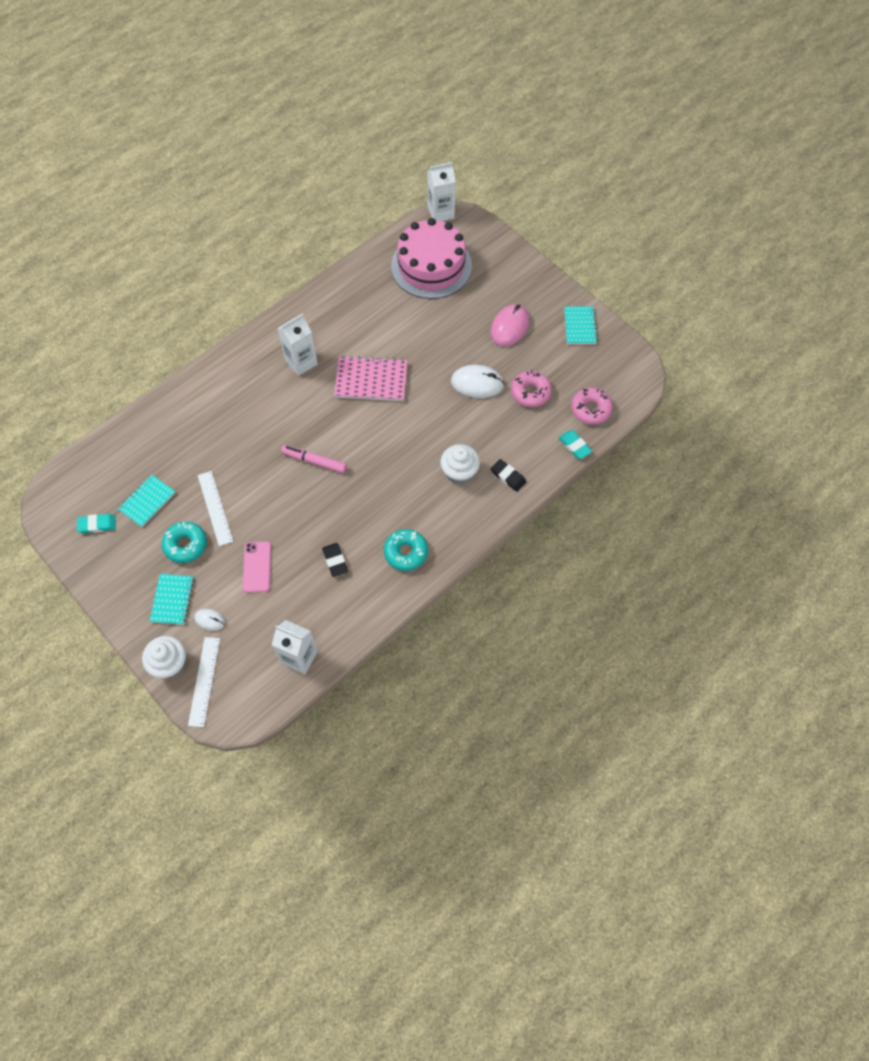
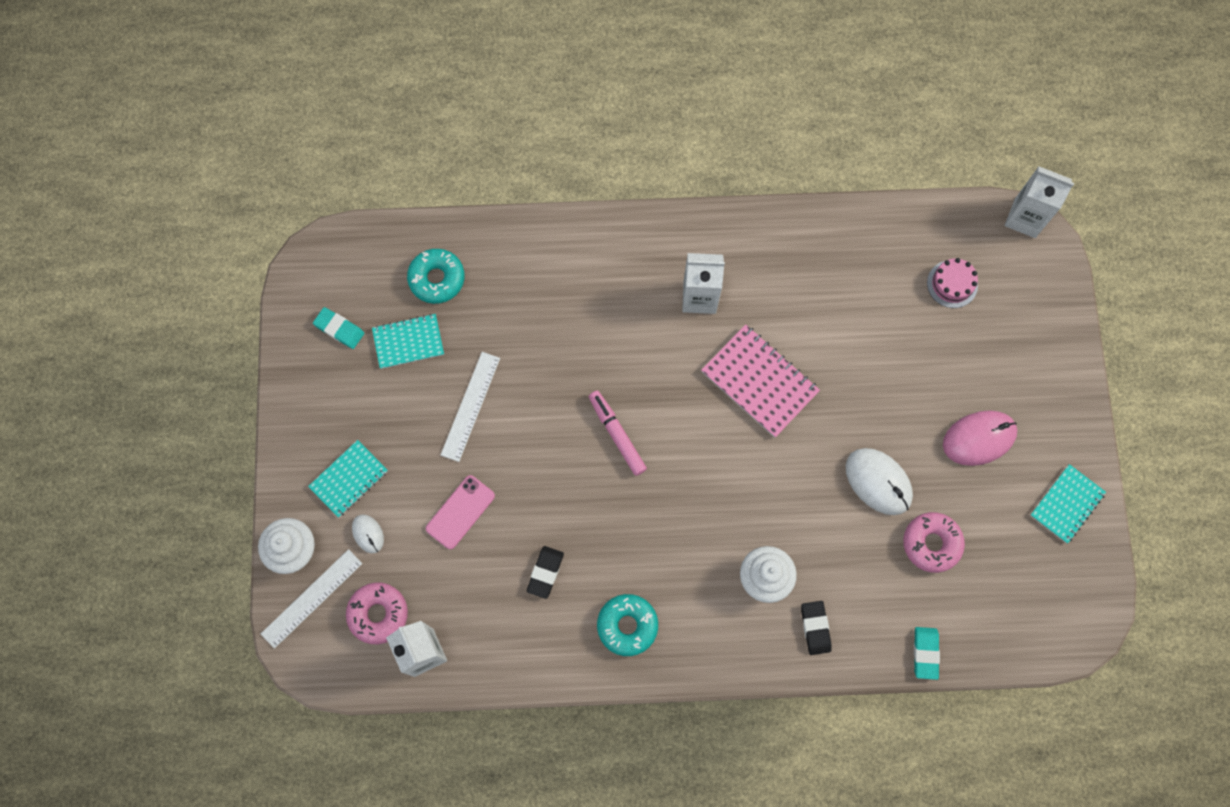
camera: 40 degrees right, 10 degrees up
(185, 545) = (408, 426): turquoise donut -> turquoise donut (437, 279)
(431, 266) = (952, 284): pink cake -> pink cake, size x0.42
(590, 409) = (985, 622): pink donut -> pink donut (378, 614)

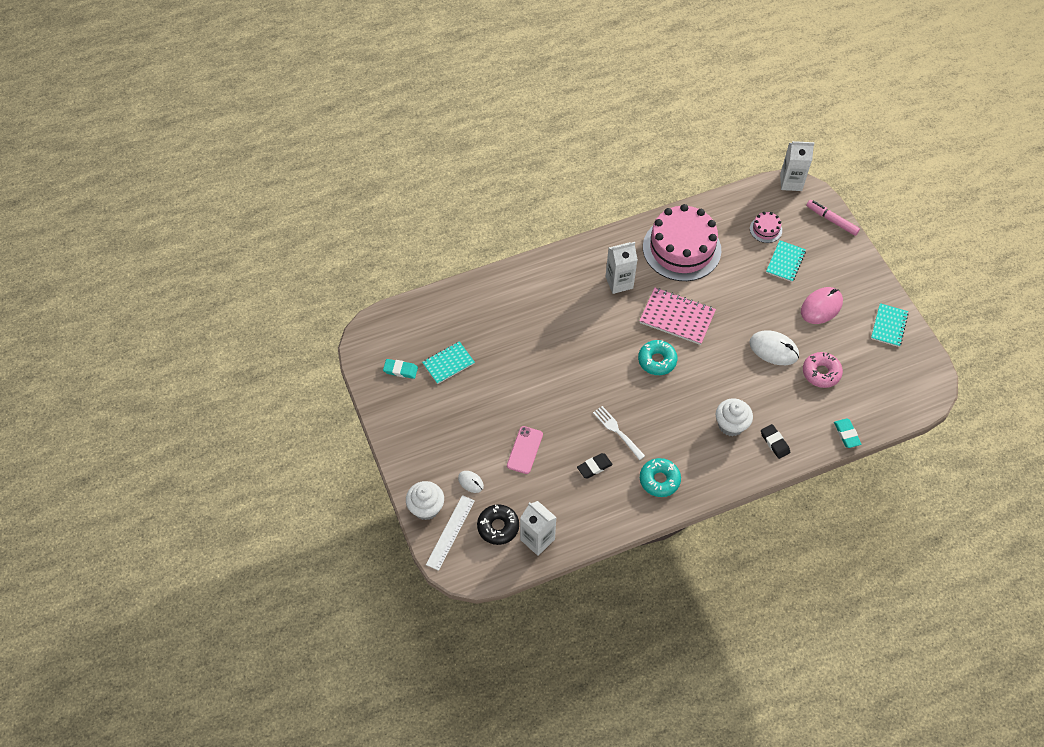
camera: 20 degrees left, 15 degrees down
(349, 479) = (444, 454): turquoise notebook -> turquoise notebook (785, 262)
(378, 614) = (498, 527): pink donut -> black donut
(437, 279) = (451, 322): turquoise donut -> turquoise donut (657, 360)
(470, 406) = (504, 387): white ruler -> none
(545, 572) = (594, 467): black eraser -> black eraser turned 60 degrees clockwise
(600, 530) = (617, 431): none -> white fork
(617, 434) = (603, 374): pink marker -> pink marker (831, 220)
(813, 273) = (681, 248): none -> pink cake

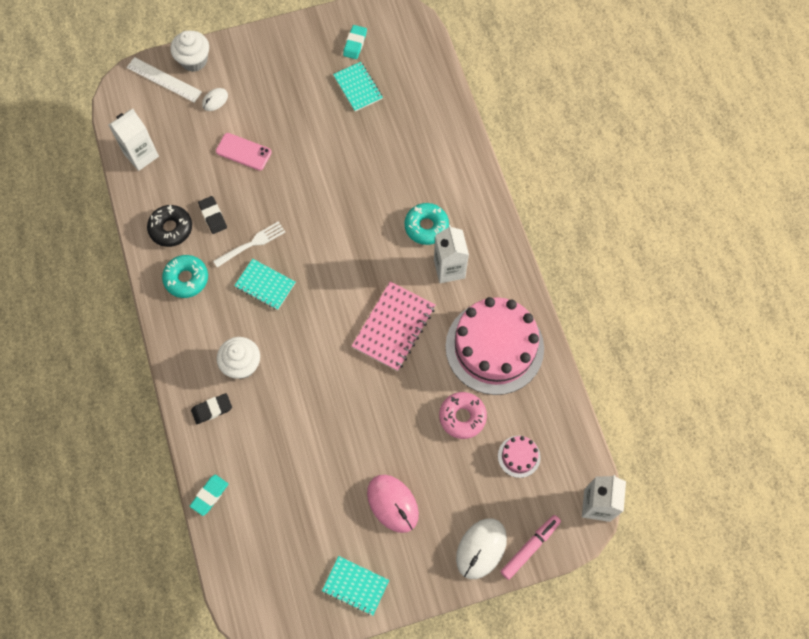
camera: 95 degrees right, 10 degrees up
(498, 527) = (161, 121): black donut -> black donut (171, 228)
(657, 360) = (336, 296): turquoise donut -> turquoise donut (426, 226)
(773, 349) = (337, 432): white mouse -> white mouse (481, 548)
(785, 262) = (465, 472): turquoise notebook -> turquoise notebook (265, 285)
(821, 373) = (297, 483): pink donut -> pink donut (462, 417)
(846, 434) = (209, 495): turquoise eraser -> turquoise eraser turned 45 degrees counterclockwise

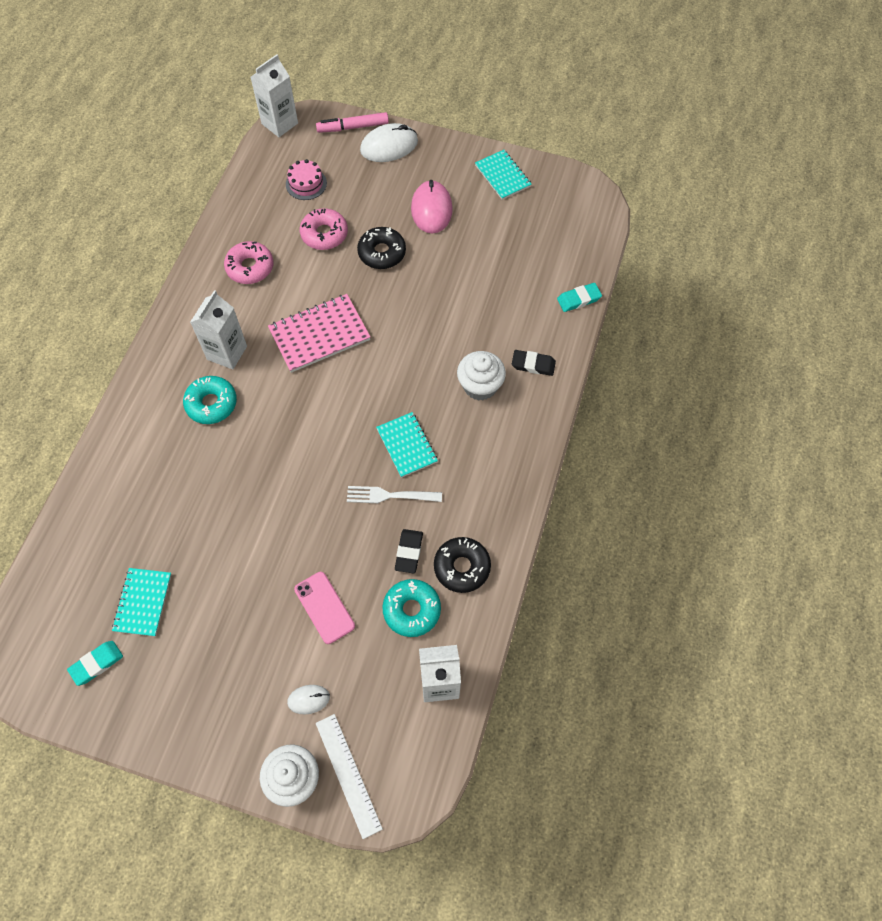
camera: 145 degrees left, 5 degrees down
(186, 279) = (480, 501): turquoise donut -> turquoise donut (412, 610)
(402, 431) = (382, 253): none -> black donut
(494, 347) = (250, 267): pink cake -> pink donut

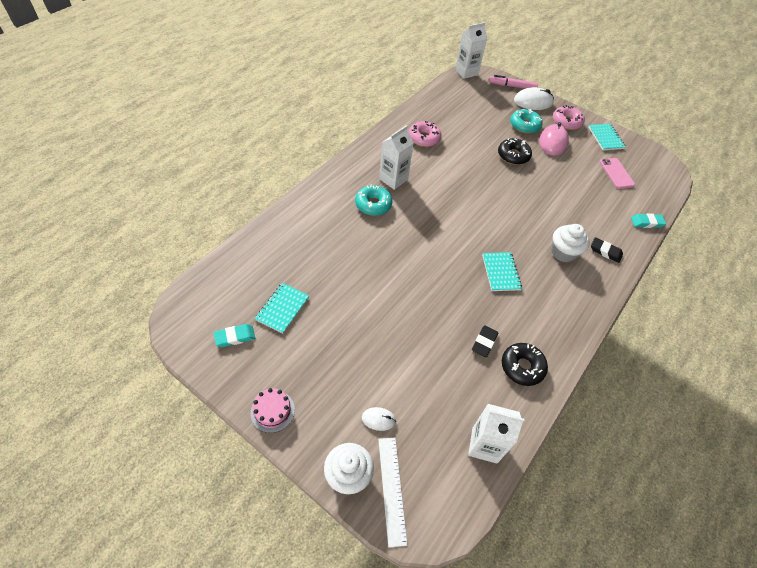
camera: 15 degrees right, 10 degrees down
(306, 183) = (474, 106): pink cake -> pink cake (272, 411)
(319, 334) = (458, 188): pink notebook -> none
(324, 234) = (477, 135): pink donut -> pink donut (566, 122)
(324, 607) = (410, 358): pink phone -> pink phone (616, 173)
(390, 495) = (480, 300): white fork -> none
(412, 610) = (476, 383): turquoise donut -> turquoise donut (524, 125)

